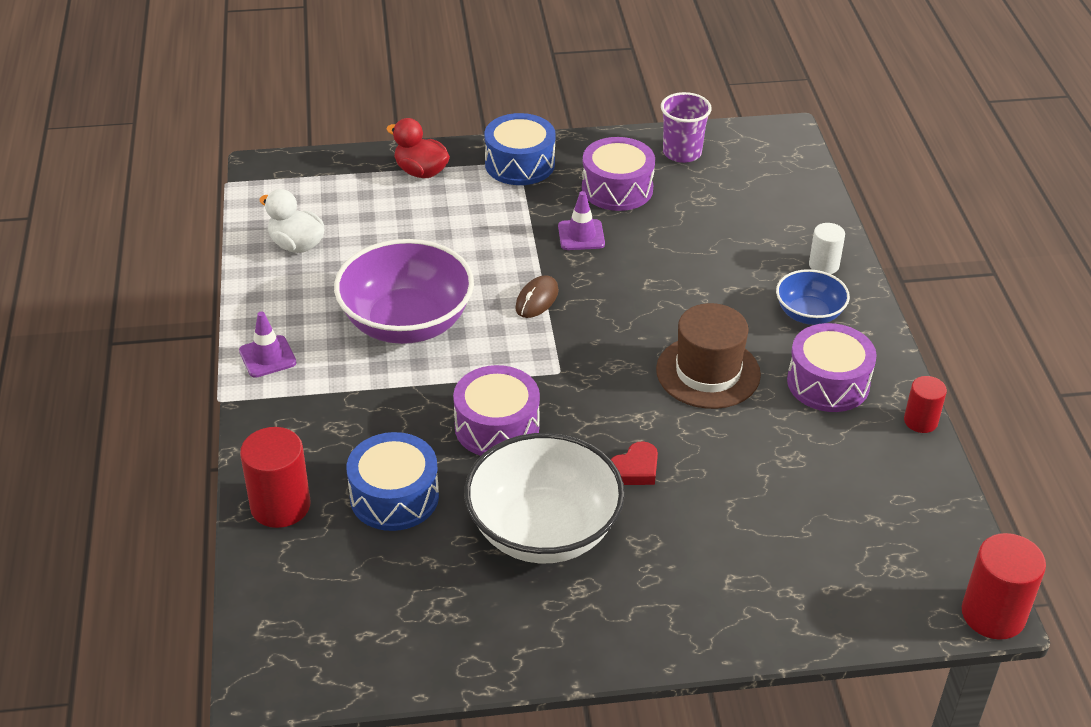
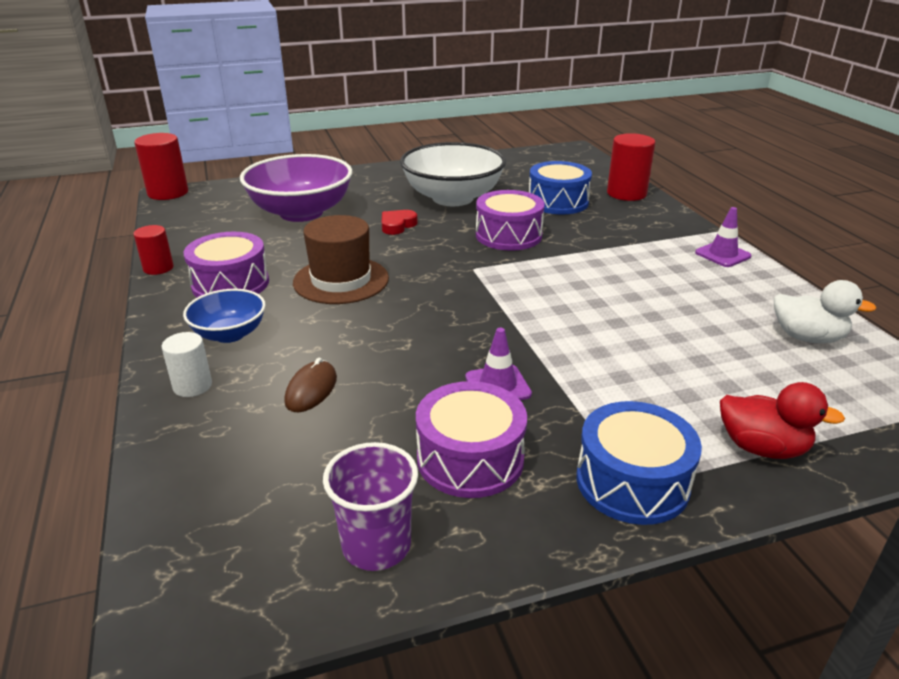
camera: 170 degrees right, 10 degrees down
(406, 323) = (630, 286): purple bowl -> purple bowl (301, 213)
(537, 299) = (519, 316): brown mouse -> brown mouse (311, 390)

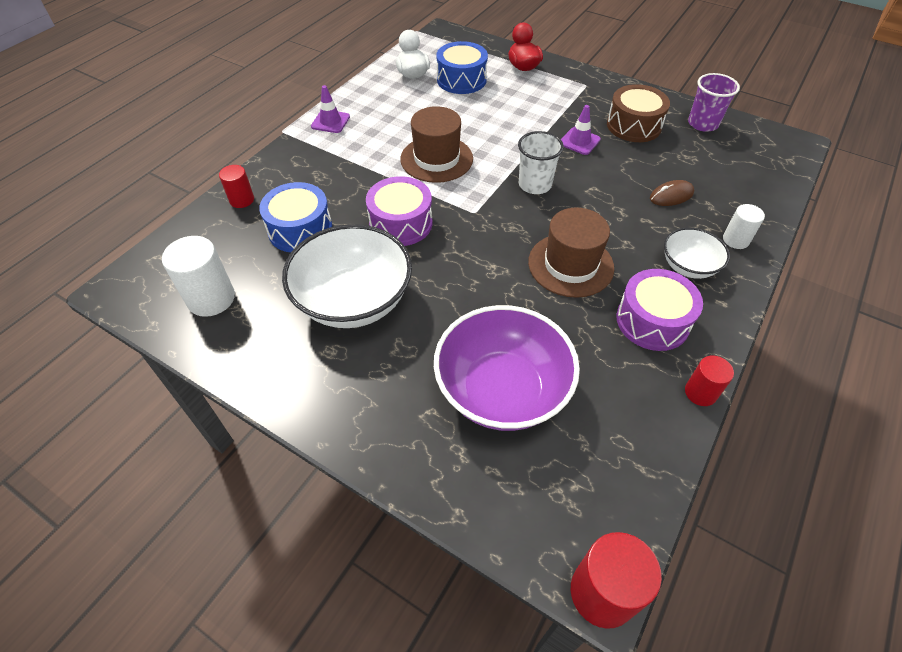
camera: 130 degrees left, 20 degrees up
(229, 334) = (688, 266): blue bowl -> white bowl
(397, 225) = (452, 298): red heart -> none
(464, 314) = (535, 184): none -> white cup
(470, 458) = (634, 125): purple drum -> brown drum
(524, 166) = (211, 298): none -> white cylinder
(583, 282) = (436, 159): none -> brown hat
(626, 193) = (242, 200): red cylinder -> red cylinder, size x0.60
(632, 482) = (586, 86): blue drum -> blue drum (461, 80)

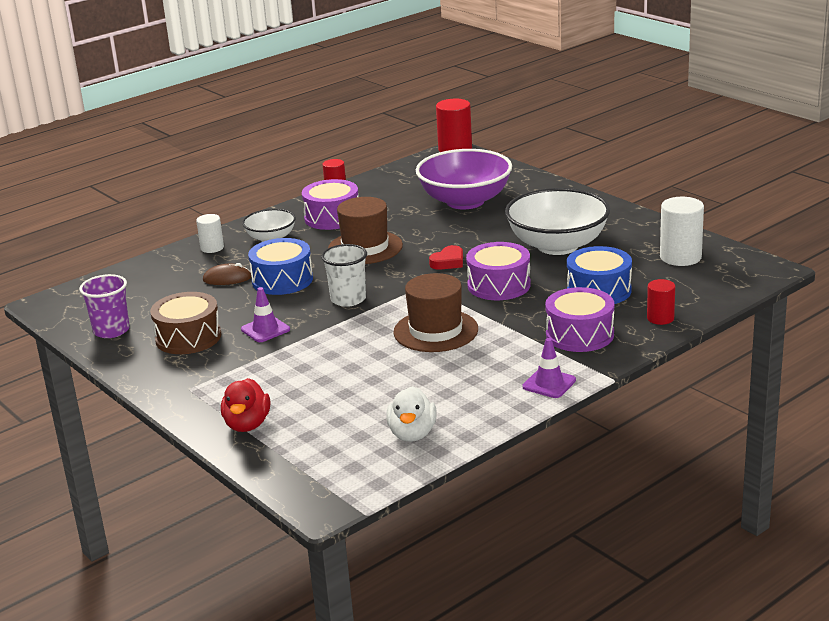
camera: 160 degrees left, 25 degrees down
(313, 171) = (579, 334): none -> purple drum
(461, 80) = (348, 417): blue drum -> blue drum (282, 280)
(466, 253) = (448, 262): none -> red heart

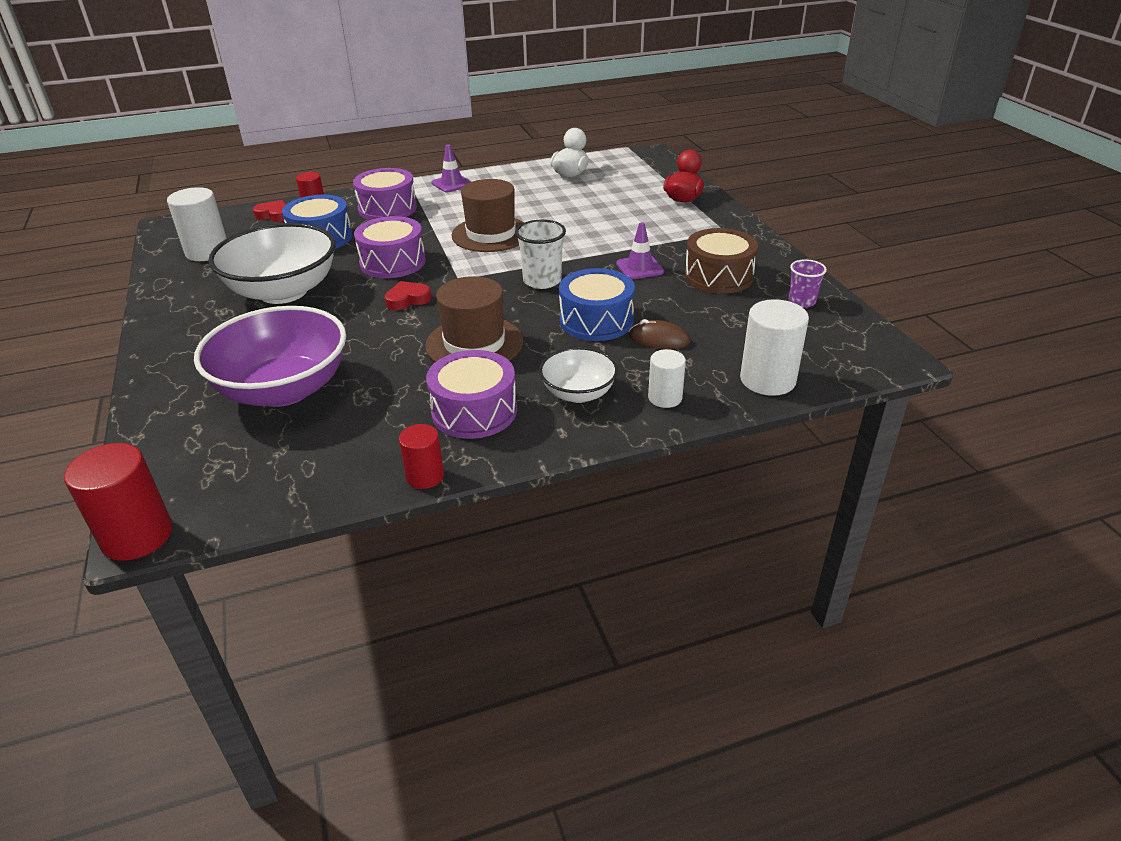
camera: 160 degrees left, 10 degrees up
(111, 330) = (802, 302): purple cup -> purple cup, size x0.67
(142, 271) = (767, 380): none -> white cylinder
(686, 301) = (274, 215): none -> red heart

